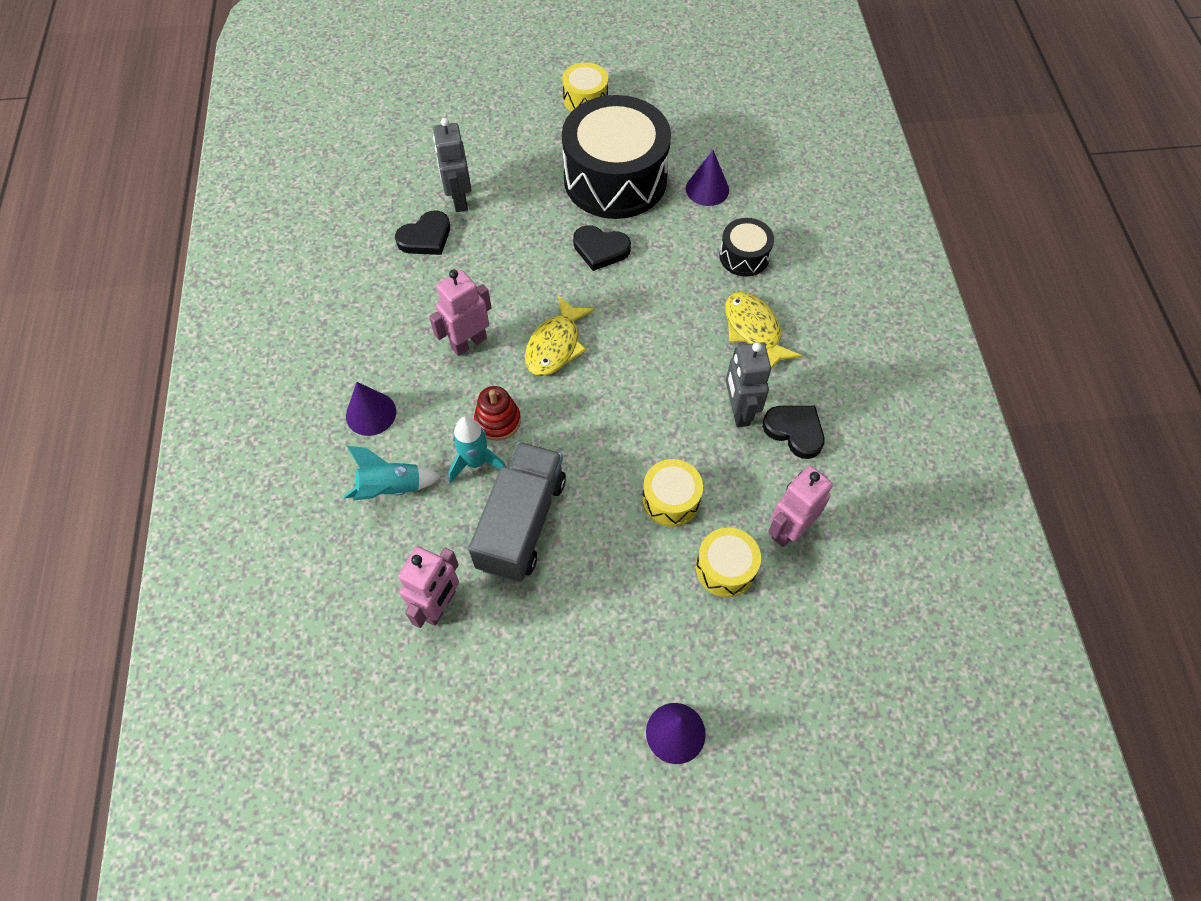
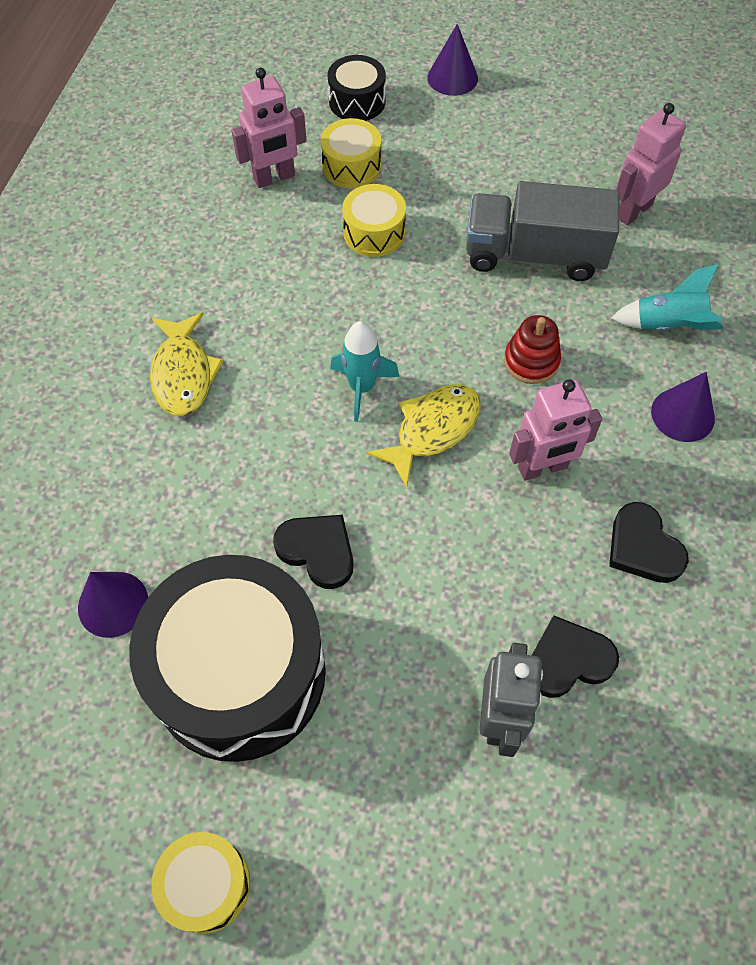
camera: 160 degrees left, 0 degrees up
(476, 462) = (568, 325): turquoise rocket -> turquoise rocket (362, 388)
(521, 523) = (534, 255): grey truck -> grey truck turned 60 degrees clockwise
(739, 411) = (257, 292): grey robot -> none
(744, 256) = (131, 475): black drum -> black drum (357, 101)
(795, 431) = (211, 256): black heart -> black heart (643, 547)

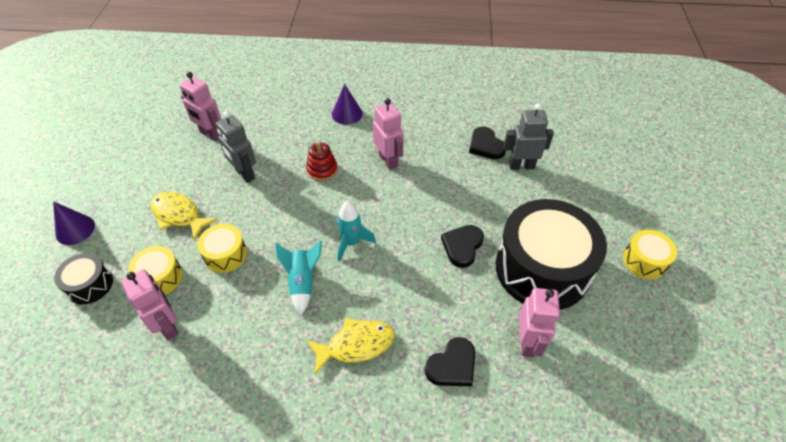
camera: 100 degrees left, 10 degrees down
(113, 604) = (528, 342): purple cone -> pink robot
(432, 430) = (374, 206): yellow fish -> yellow fish (179, 215)
(534, 255) = (244, 174): grey truck -> grey robot
(643, 547) = (422, 124): black heart -> black heart (452, 365)
(667, 325) = (292, 120): turquoise rocket -> turquoise rocket (302, 282)

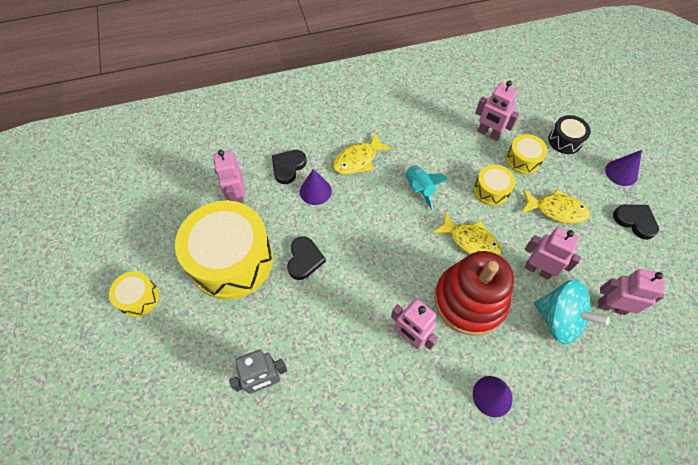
camera: 160 degrees right, 10 degrees up
(244, 174) = (538, 269): grey robot -> pink robot
(259, 139) = (559, 319): none -> turquoise spinning top
(286, 214) = (470, 241): none -> yellow fish
(322, 170) = (469, 300): red stacking toy -> red stacking toy, size x2.20
(351, 243) = (399, 232): turquoise rocket -> none
(426, 319) = (315, 191): none -> purple cone
(485, 146) = (311, 400): black heart -> black heart (635, 221)
(542, 269) = (231, 260): black drum -> yellow drum

